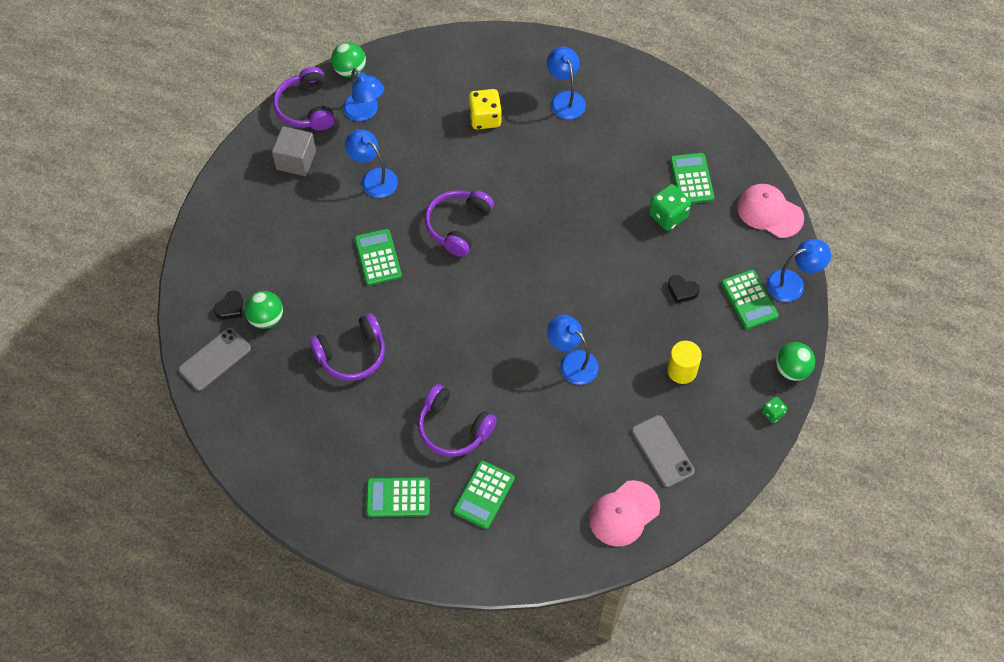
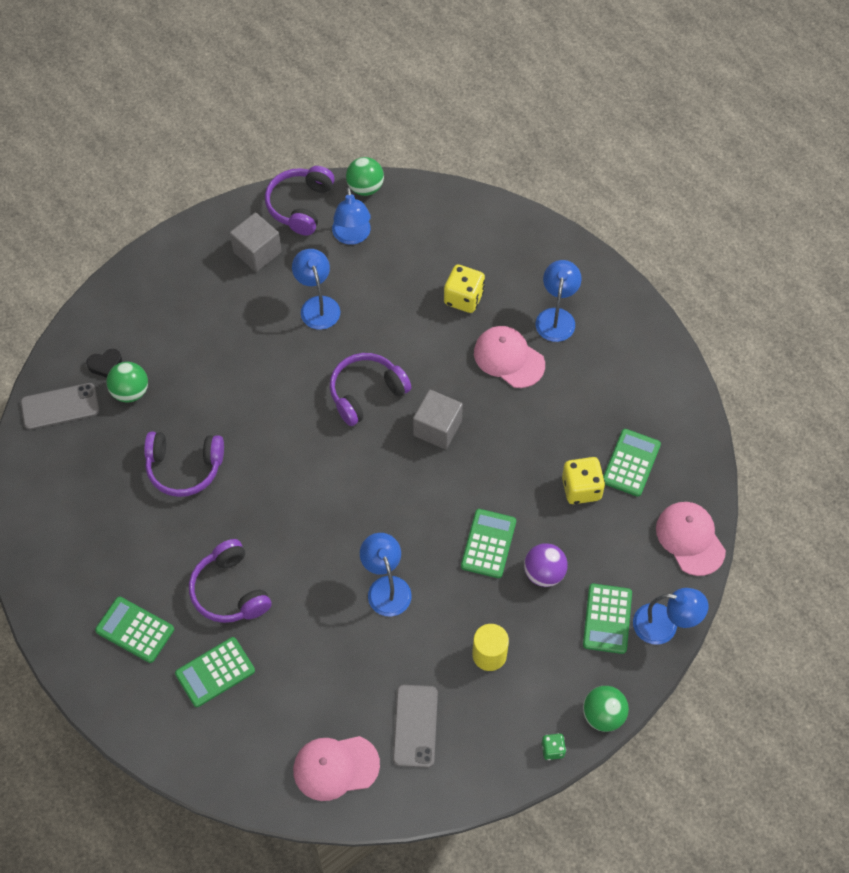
camera: 30 degrees right, 0 degrees up
(378, 257) = (270, 385): green calculator -> green calculator (488, 544)
(531, 225) = (437, 428): none -> grey cube
(550, 147) = (508, 358): none -> pink cap
(668, 216) = (581, 488): green dice -> yellow dice
(682, 291) = (544, 573): black heart -> purple ball

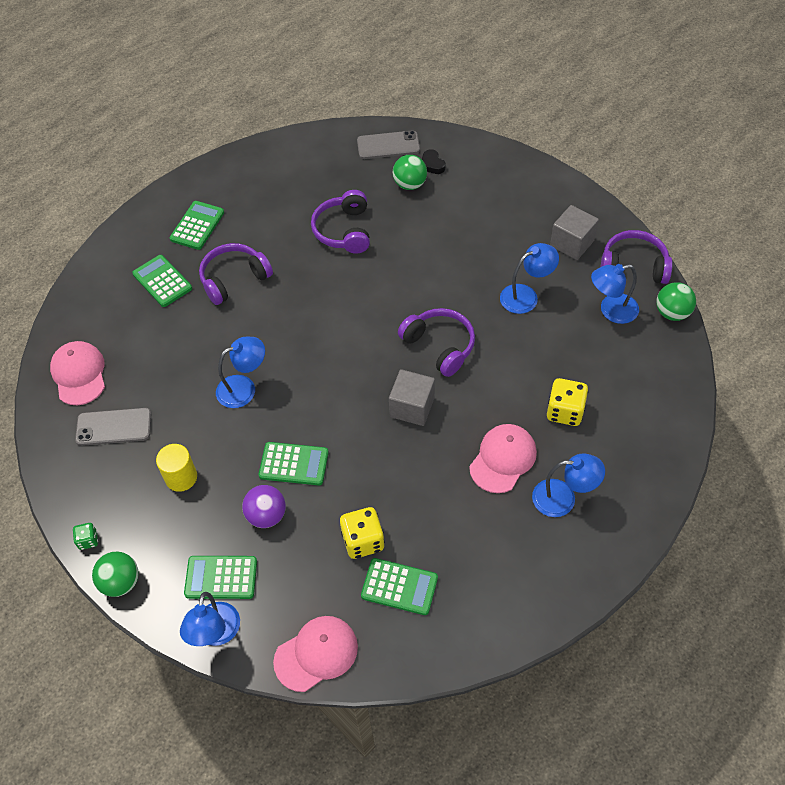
camera: 85 degrees right, 5 degrees down
(60, 406) = (388, 145): grey phone -> grey phone turned 75 degrees counterclockwise

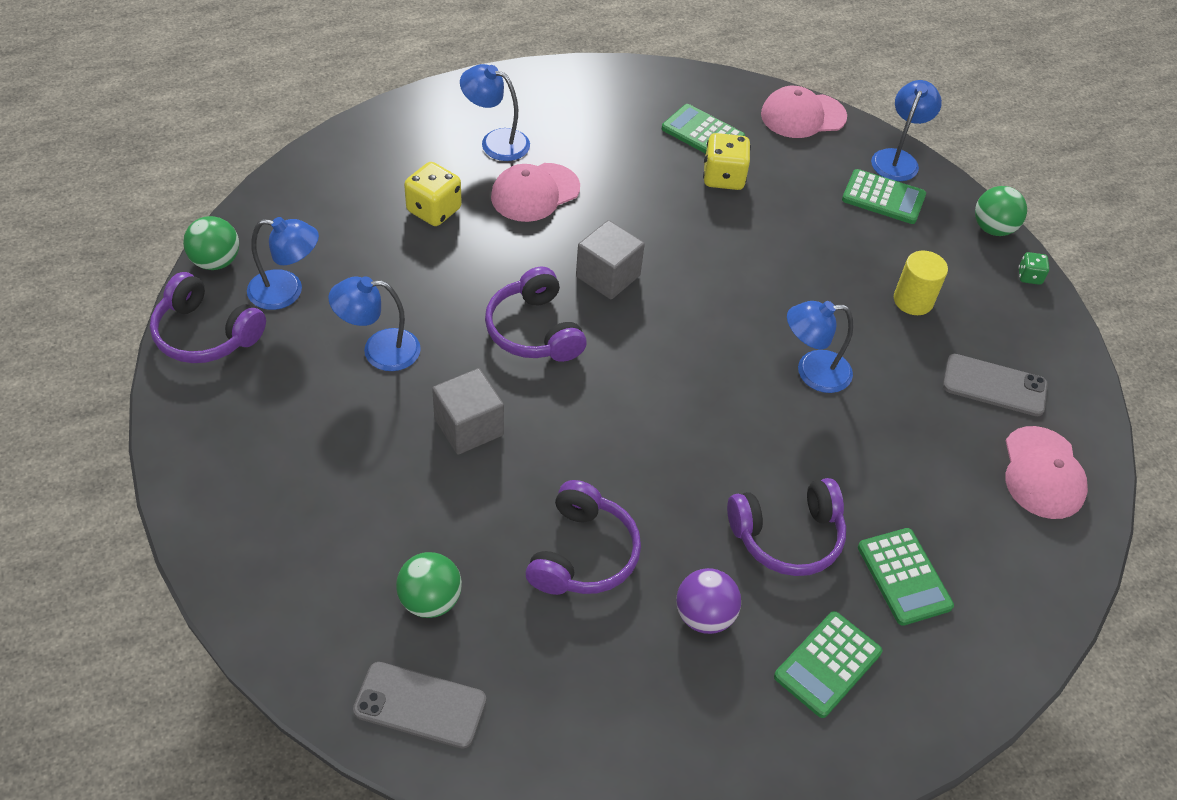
camera: 165 degrees left, 5 degrees down
(266, 515) = (820, 232): purple ball -> purple ball (704, 616)
(294, 464) = (774, 268): green calculator -> none
(432, 164) = (368, 626): black heart -> none
(572, 243) = (258, 397): grey cube -> grey cube (468, 427)

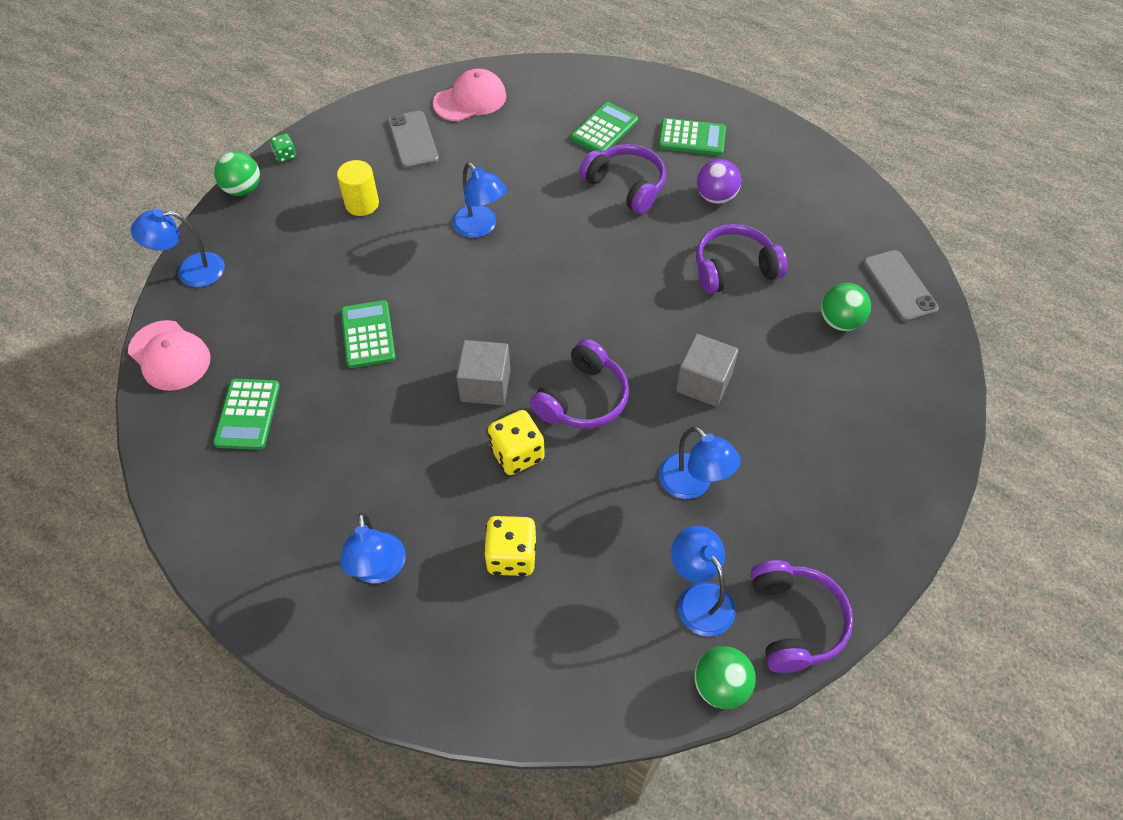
camera: 120 degrees left, 5 degrees up
(535, 193) = (426, 493): pink cap -> none
(723, 177) = (302, 371): yellow dice -> yellow dice (517, 454)
(883, 198) = (251, 261): green calculator -> green calculator (368, 335)

